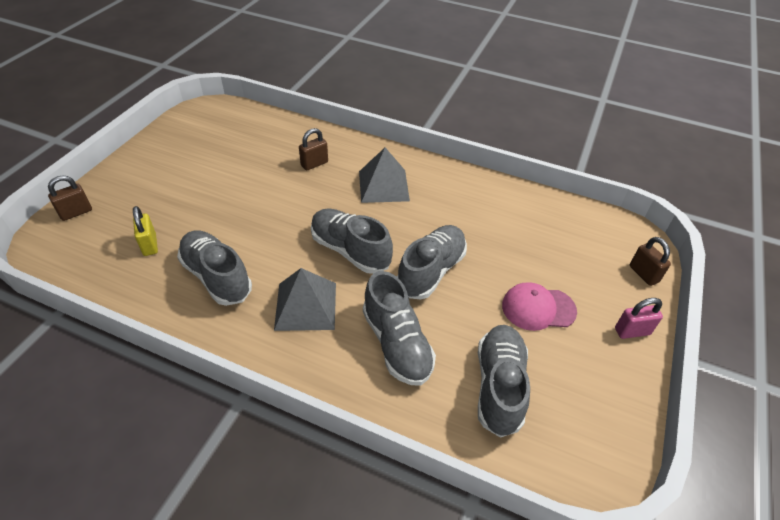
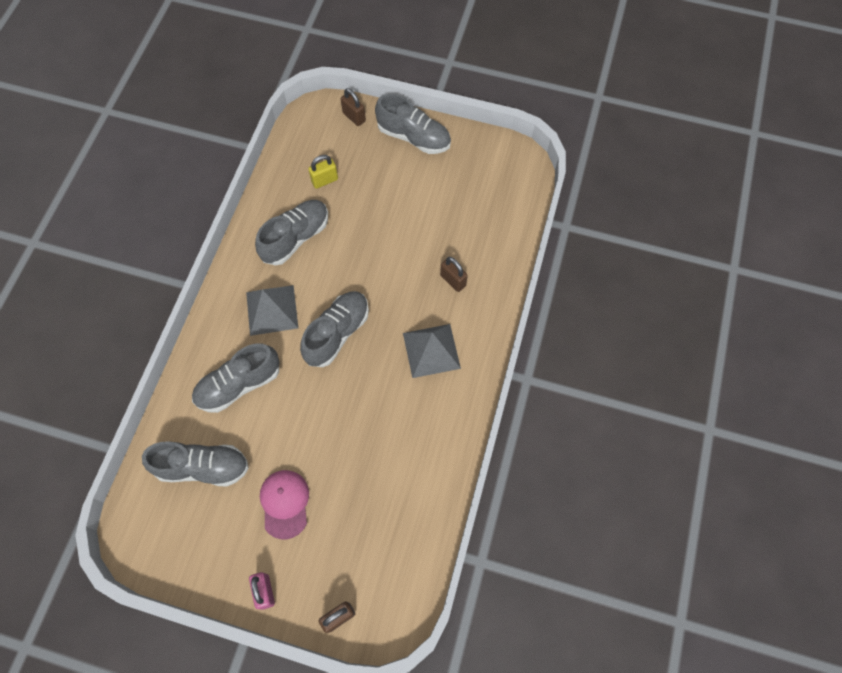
camera: 85 degrees right, 20 degrees up
(431, 271) = (320, 406): grey shoe -> grey shoe (413, 137)

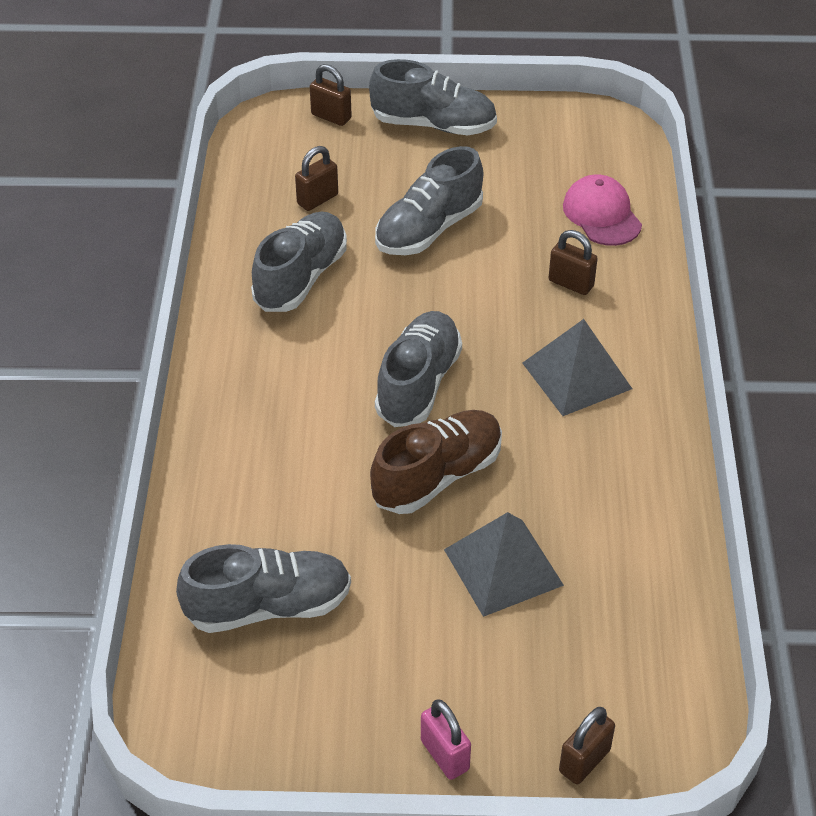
camera: 15 degrees left, 20 degrees down
(239, 384) = (285, 482): grey shoe -> grey shoe (429, 229)
(272, 310) = (300, 375): grey pyramid -> grey pyramid (503, 567)
(285, 503) = (427, 625): pink cap -> pink cap (602, 214)
(325, 180) = (317, 199): yellow padlock -> brown padlock
(325, 402) = (437, 476): none -> brown shoe

